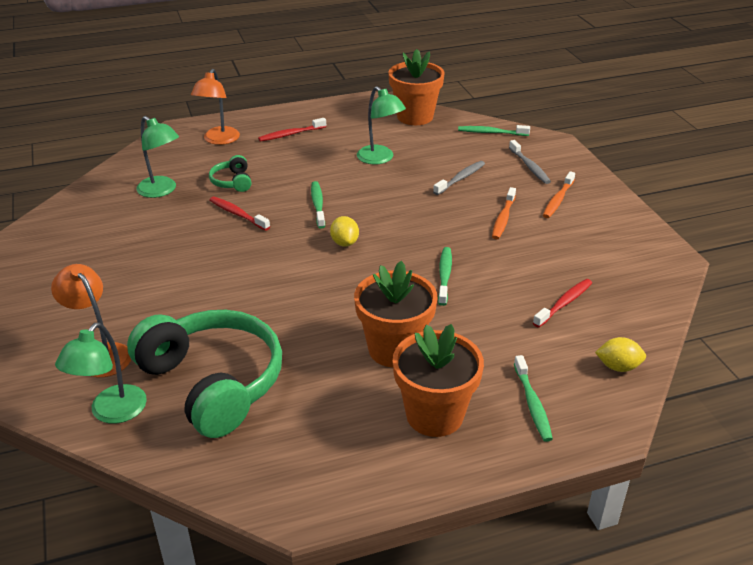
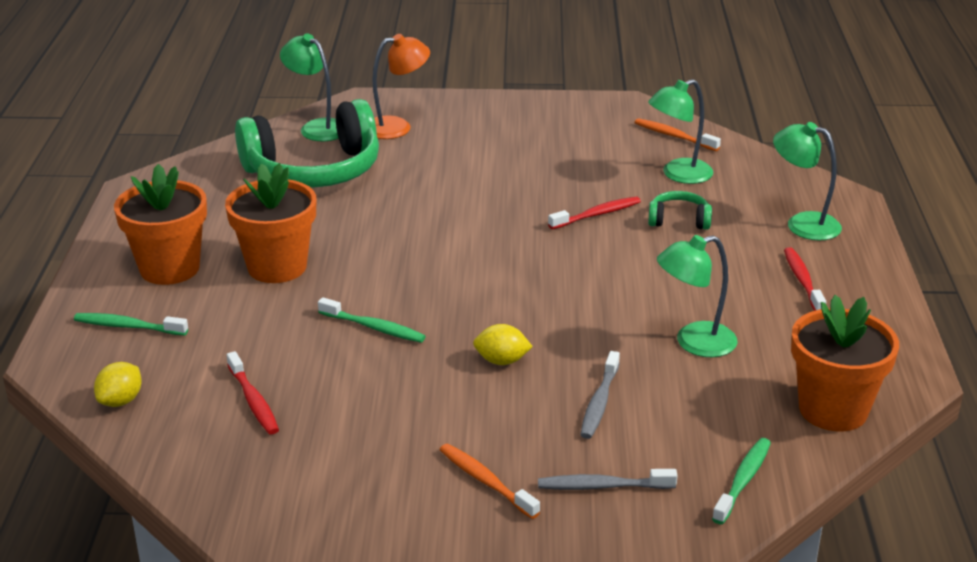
camera: 110 degrees right, 5 degrees down
(219, 140) = (802, 224): orange lamp -> green lamp
(318, 205) = (589, 270): green toothbrush -> none
(344, 243) = (490, 273): yellow lemon -> yellow lemon (502, 361)
(460, 178) = (599, 403): grey toothbrush -> grey toothbrush turned 45 degrees clockwise
(503, 218) = (467, 410): orange toothbrush -> orange toothbrush (674, 136)

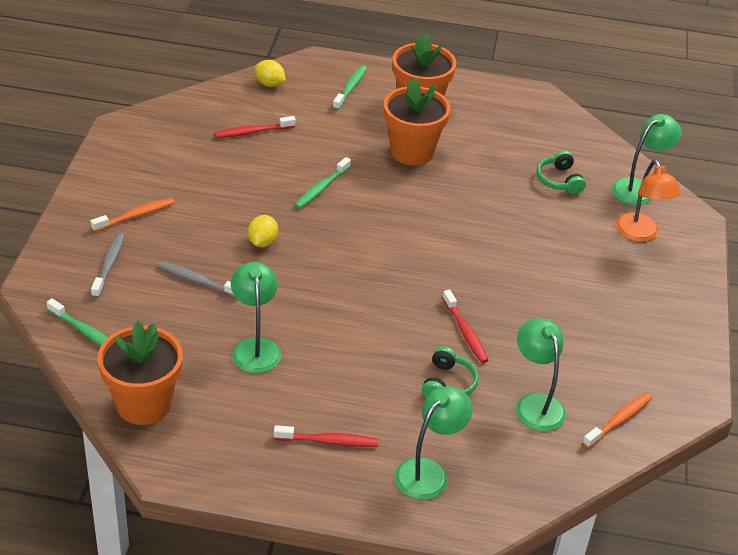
camera: 95 degrees right, 10 degrees up
(314, 171) = (559, 180): green headphones -> green headphones, size x0.43

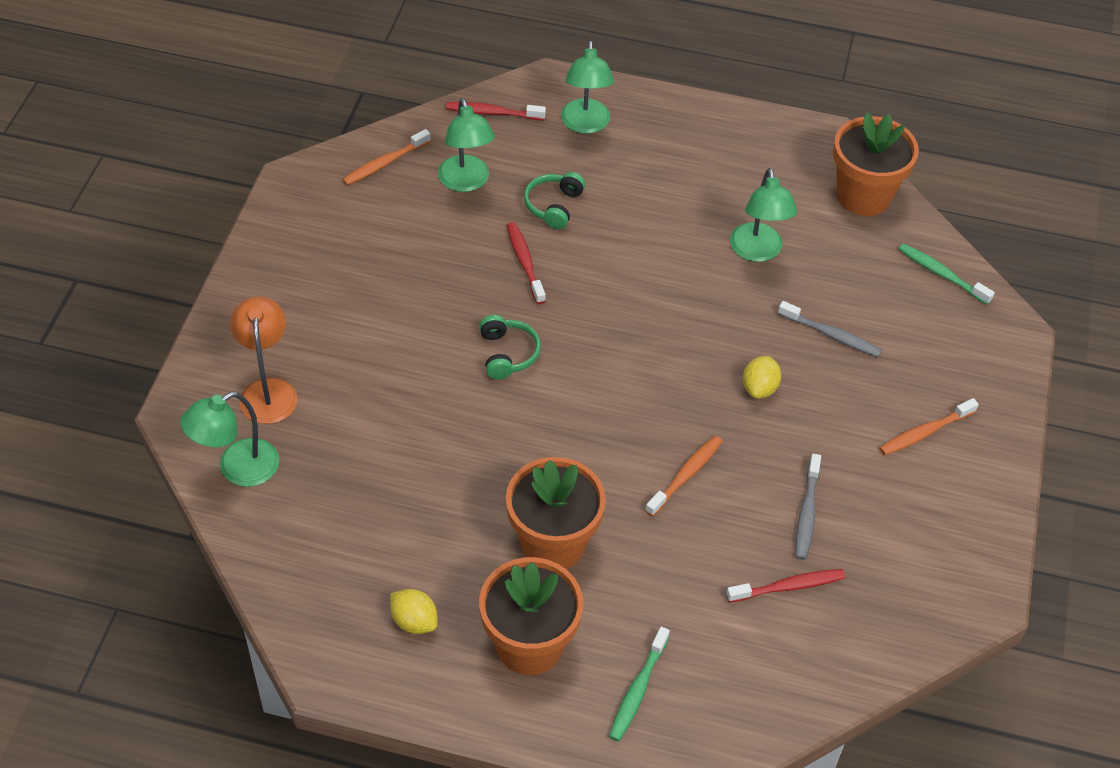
camera: 175 degrees left, 10 degrees up
(109, 265) = (939, 359): grey toothbrush -> grey toothbrush (806, 513)
(269, 84) = (770, 700): yellow lemon -> yellow lemon (414, 621)
(321, 188) = (686, 475): green toothbrush -> orange toothbrush
(329, 441) = (679, 155): red toothbrush -> red toothbrush (492, 113)
(428, 472) = (585, 125): green lamp -> green lamp turned 45 degrees counterclockwise
(559, 180) = (348, 485): green headphones -> green headphones (507, 354)

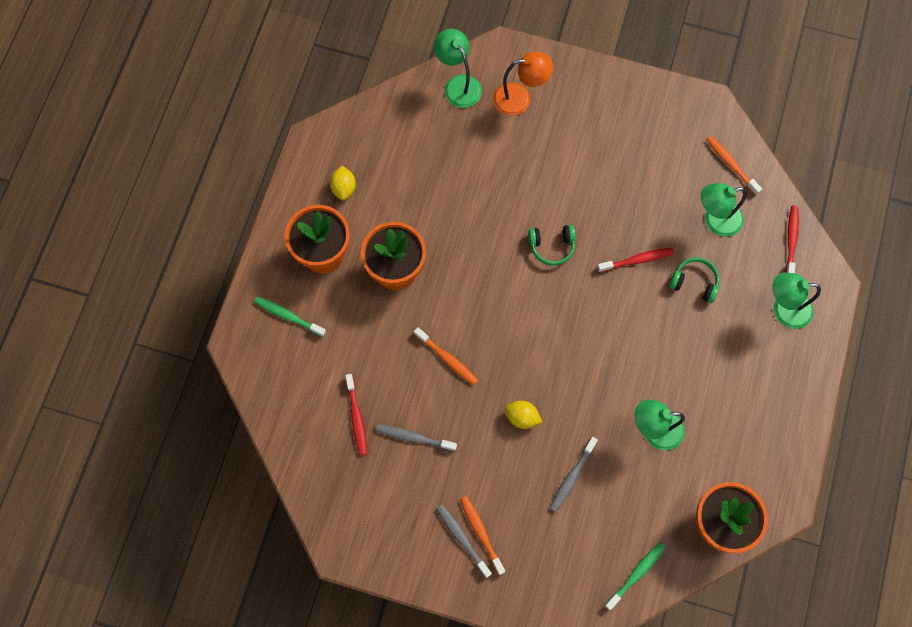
camera: 95 degrees right, 20 degrees up
(414, 621) = (344, 188): yellow lemon -> yellow lemon turned 45 degrees counterclockwise
(937, 453) = (462, 539): none -> grey toothbrush

